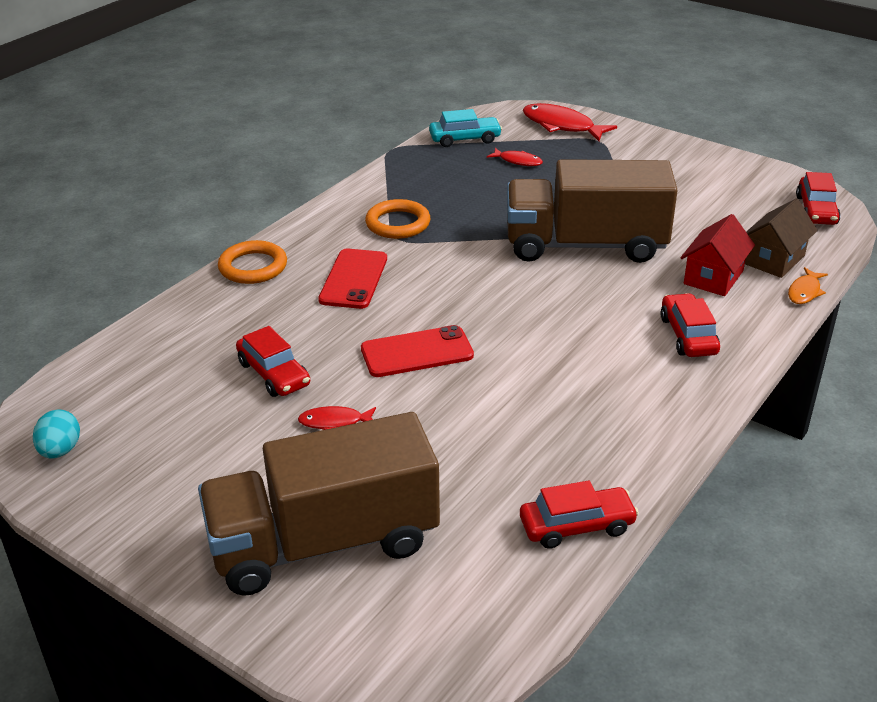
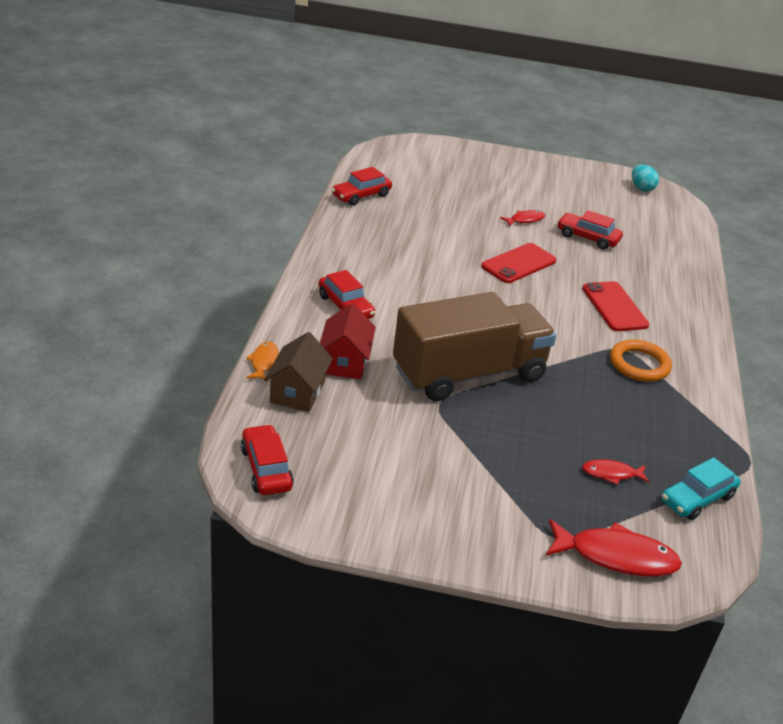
camera: 150 degrees right, 0 degrees up
(253, 267) = (693, 303): orange ring -> none
(324, 542) = (475, 174): brown truck -> none

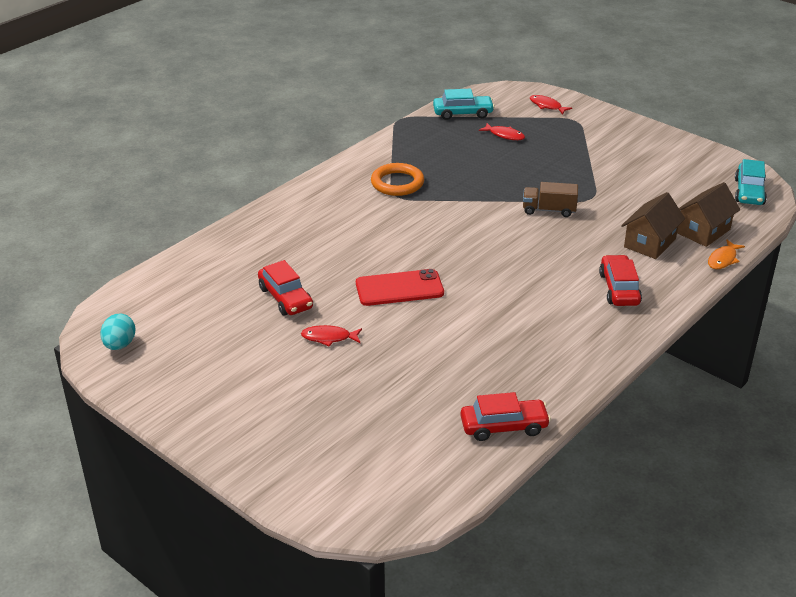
camera: 145 degrees left, 0 degrees up
(266, 469) = (749, 192): red car -> turquoise car
(345, 362) = (650, 243): red house -> brown house
(469, 374) = (549, 210): brown truck -> brown truck, size x0.41
(614, 307) = (356, 227): red phone -> none
(616, 556) = (547, 106): red fish -> red fish, size x0.54

